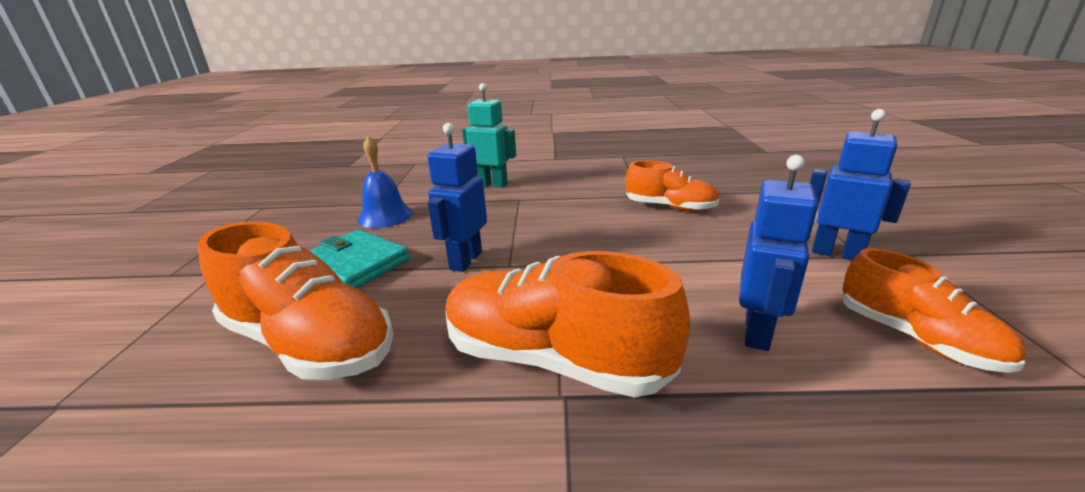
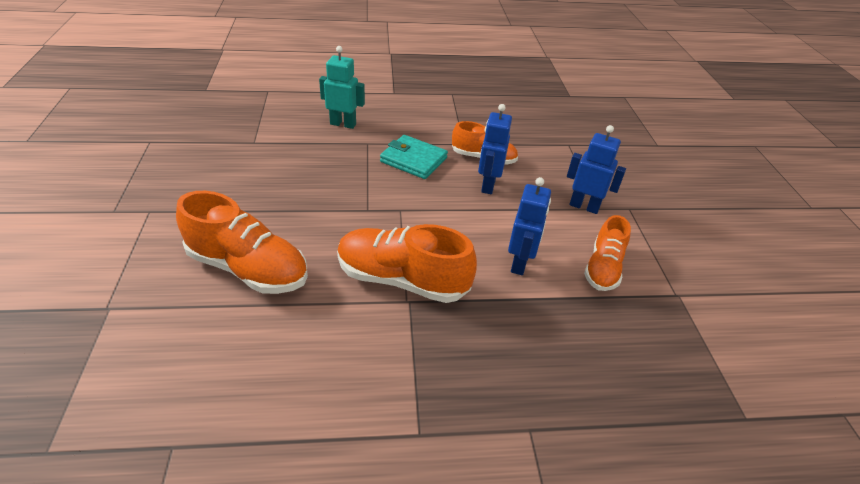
camera: 10 degrees left, 15 degrees up
(355, 264) = (255, 205): turquoise wallet -> turquoise wallet (413, 160)
(385, 216) = (262, 157): blue bell -> none
(465, 260) = (336, 205): blue robot -> blue robot (488, 185)
(915, 338) = (603, 268): orange shoe -> orange shoe turned 60 degrees clockwise

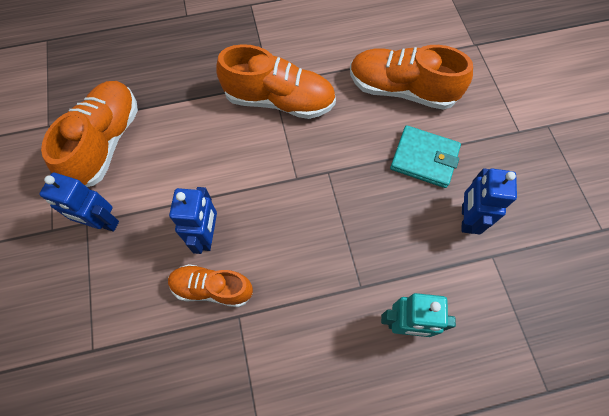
camera: 175 degrees right, 25 degrees up
(413, 160) = (297, 264): turquoise wallet -> turquoise wallet (424, 158)
(520, 263) = (181, 134): blue robot -> blue robot (466, 218)
(603, 268) = (106, 142): orange shoe -> orange shoe, size x1.59

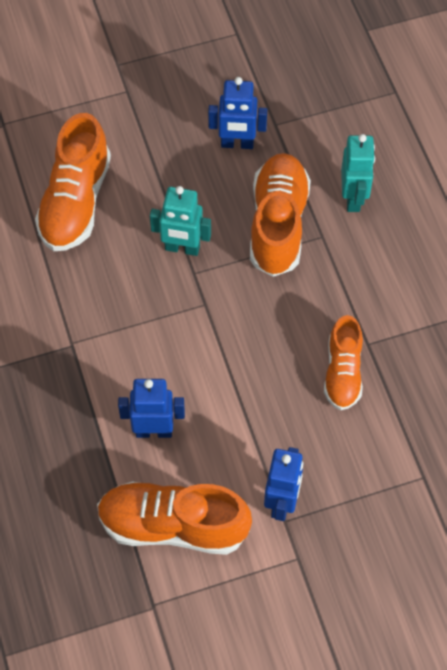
camera: 95 degrees left, 5 degrees down
(207, 235) = (285, 386): blue robot -> blue robot (154, 431)
(279, 100) = (98, 332): orange shoe -> orange shoe (278, 224)
(353, 164) = (182, 248): none -> turquoise robot
(424, 158) = (168, 180): turquoise wallet -> none

